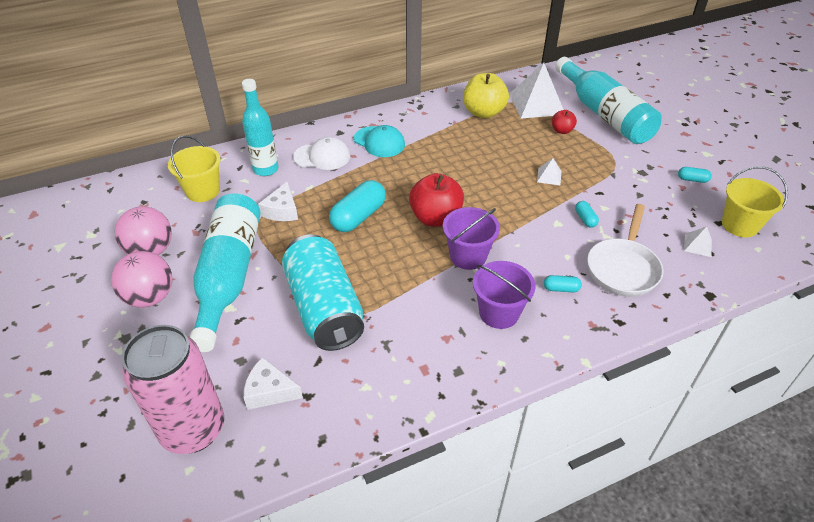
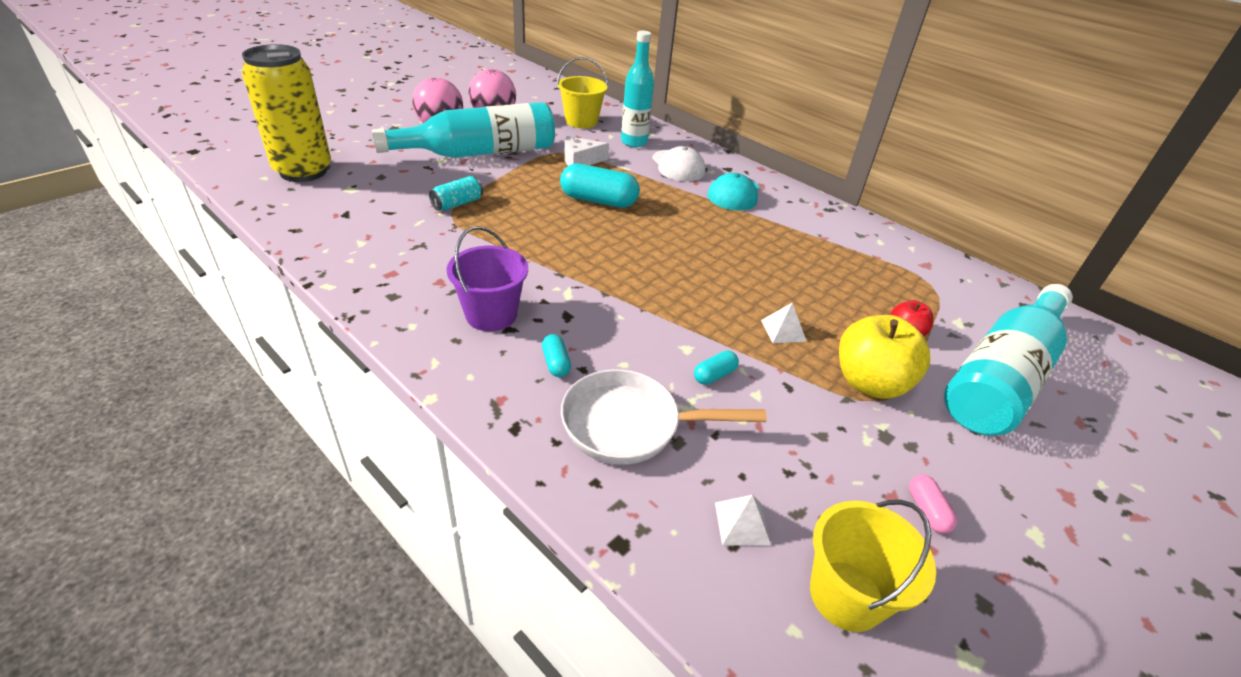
camera: 65 degrees right, 5 degrees down
(193, 429) = (303, 171): pink can -> yellow can
(269, 391) = (348, 195): white cheese -> none
(324, 308) = (457, 204): turquoise can -> turquoise can, size x0.41
(435, 218) = (629, 248): red apple -> none
(468, 256) = (577, 280): purple bucket -> none
(483, 112) = (870, 257): yellow apple -> yellow apple (870, 383)
(537, 104) = (945, 302): white pyramid -> none
(692, 179) = (927, 511): turquoise capsule -> pink capsule

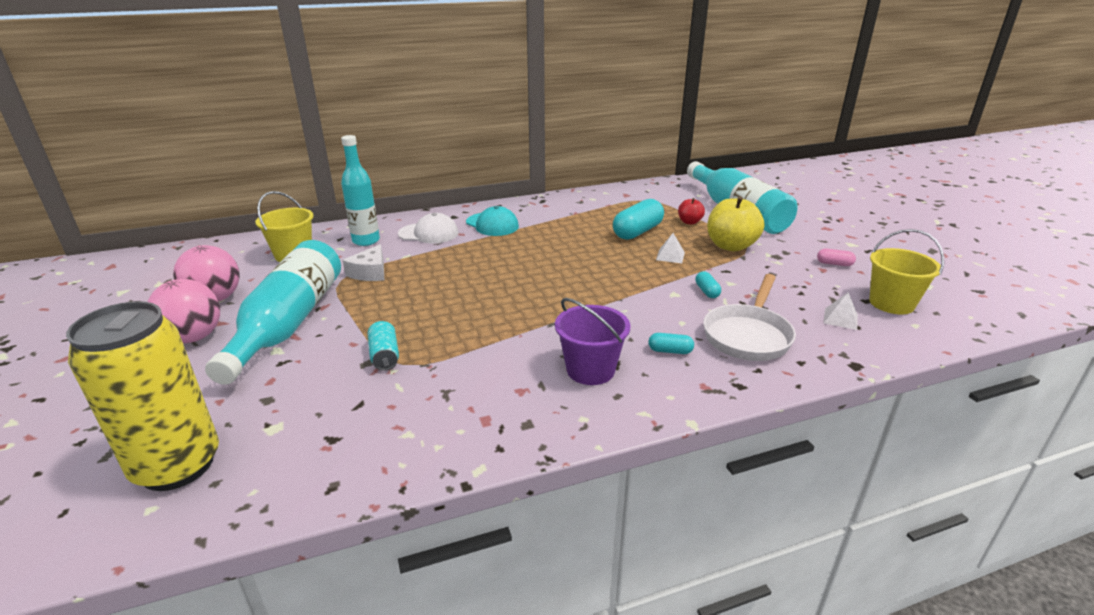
camera: 60 degrees left, 10 degrees down
(598, 201) = (451, 280): turquoise capsule -> turquoise capsule (637, 232)

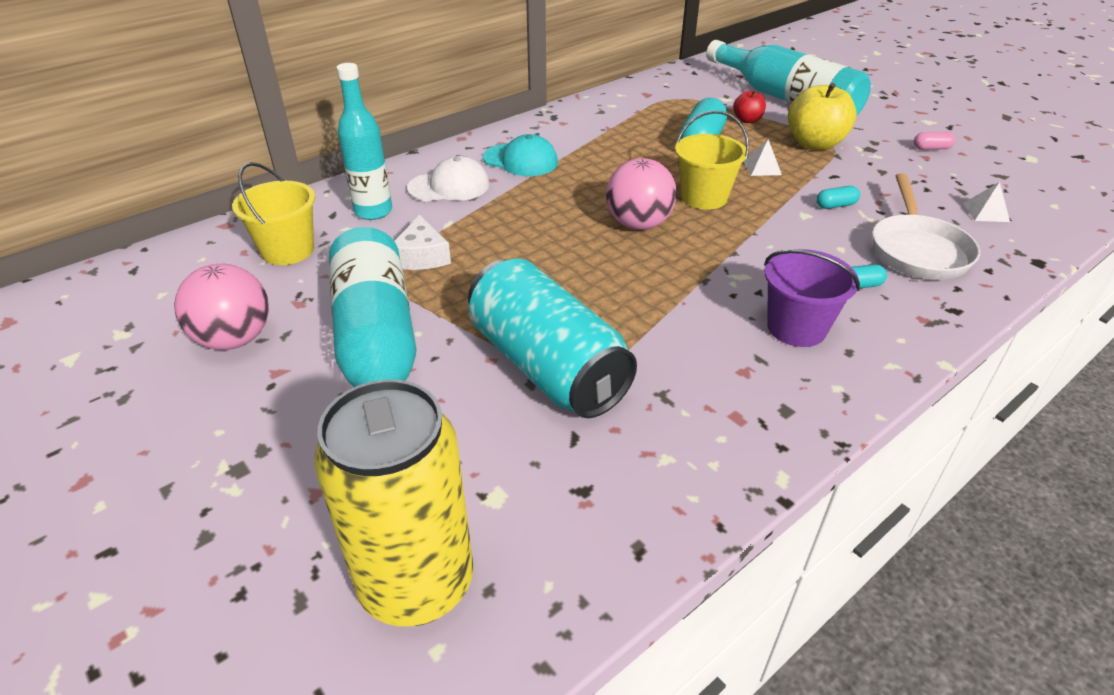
camera: 20 degrees left, 10 degrees up
(193, 337) = (259, 402): pink ball -> pink ball (638, 224)
(384, 355) = (547, 366): turquoise can -> turquoise can, size x2.42
(707, 291) = (835, 205): turquoise capsule -> turquoise capsule turned 75 degrees counterclockwise
(891, 303) = (1017, 185): yellow bucket -> yellow bucket (704, 197)

